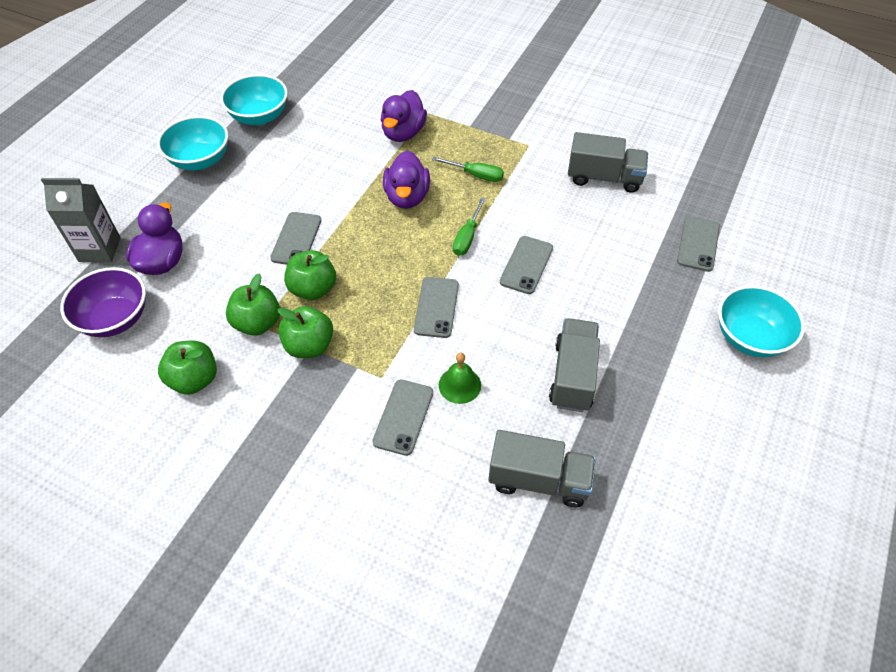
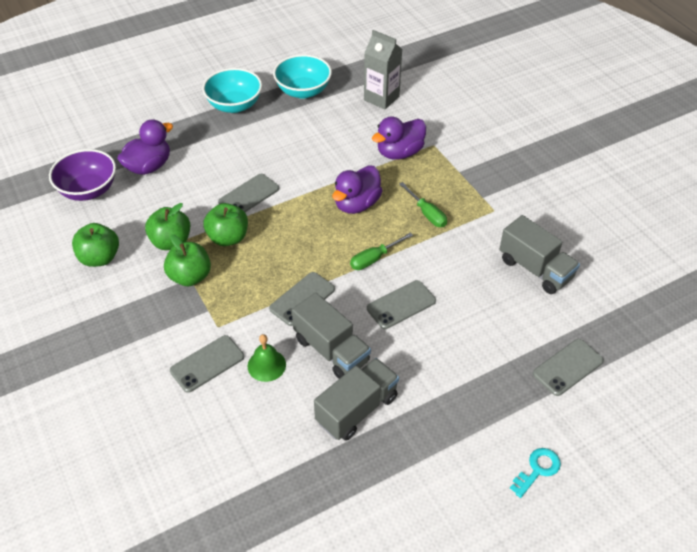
camera: 35 degrees right, 5 degrees down
(99, 249) = (118, 138): grey carton -> grey carton (381, 98)
(538, 480) = (259, 468): grey truck -> grey truck (331, 350)
(750, 337) = (537, 470): turquoise bowl -> turquoise key

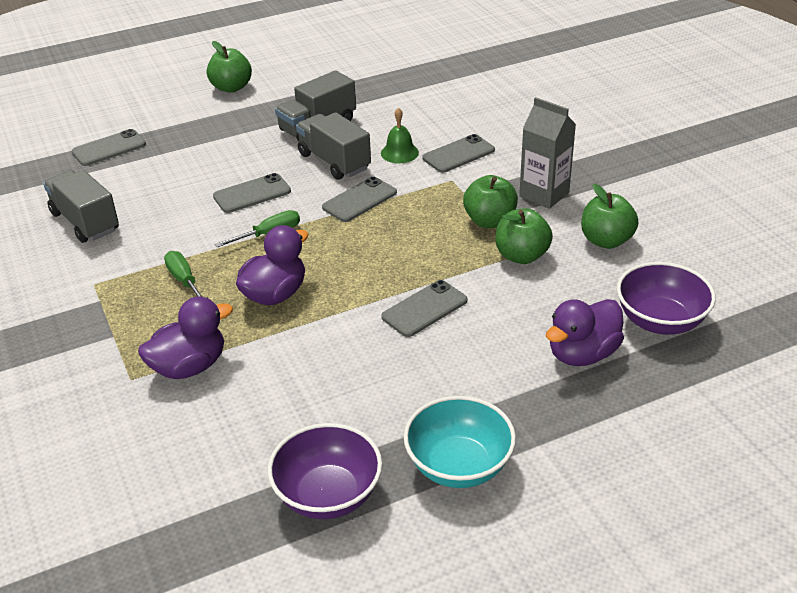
camera: 175 degrees left, 10 degrees down
(228, 238) = (449, 259): green apple -> green apple (231, 88)
(303, 91) = (328, 495): turquoise bowl -> purple bowl
(381, 98) = (183, 473): grey carton -> grey carton (544, 194)
(537, 470) = (178, 95): turquoise key -> none

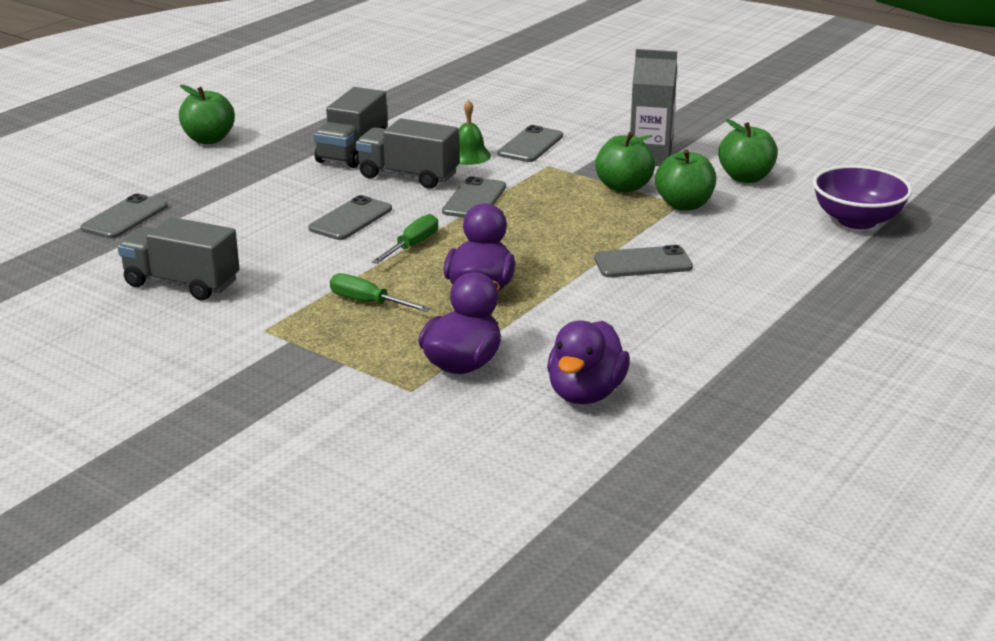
camera: 30 degrees left, 10 degrees down
(328, 495) = (722, 413): purple bowl -> none
(424, 309) = (643, 263): grey phone -> grey phone turned 60 degrees clockwise
(459, 466) = (810, 359): turquoise bowl -> none
(582, 354) = (821, 258): purple duck -> purple duck (585, 393)

